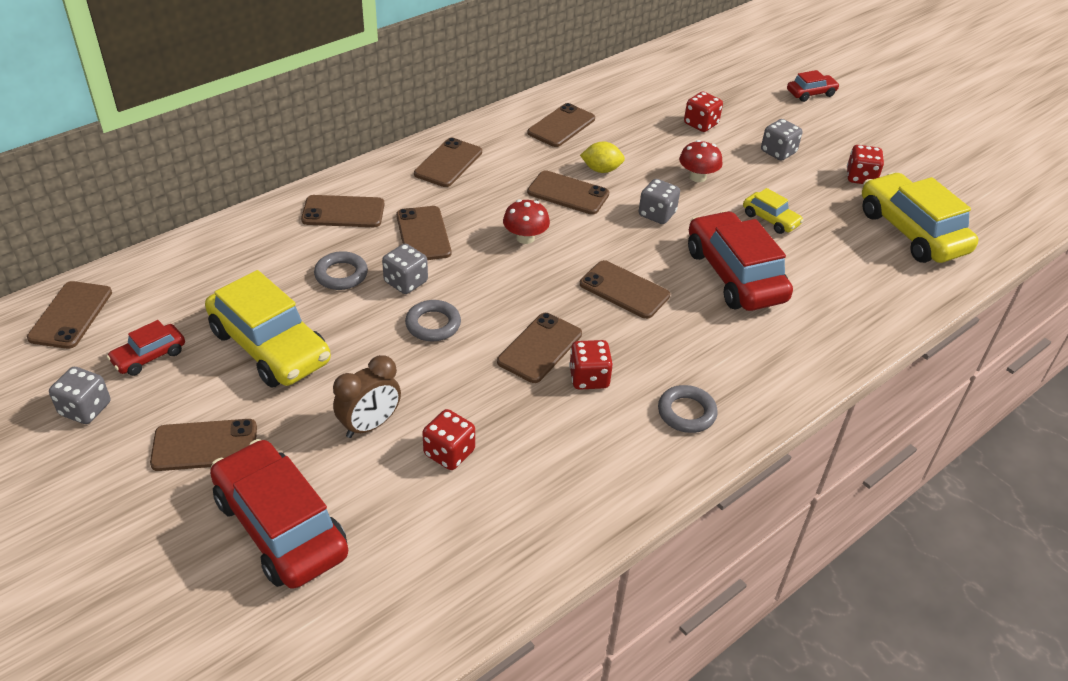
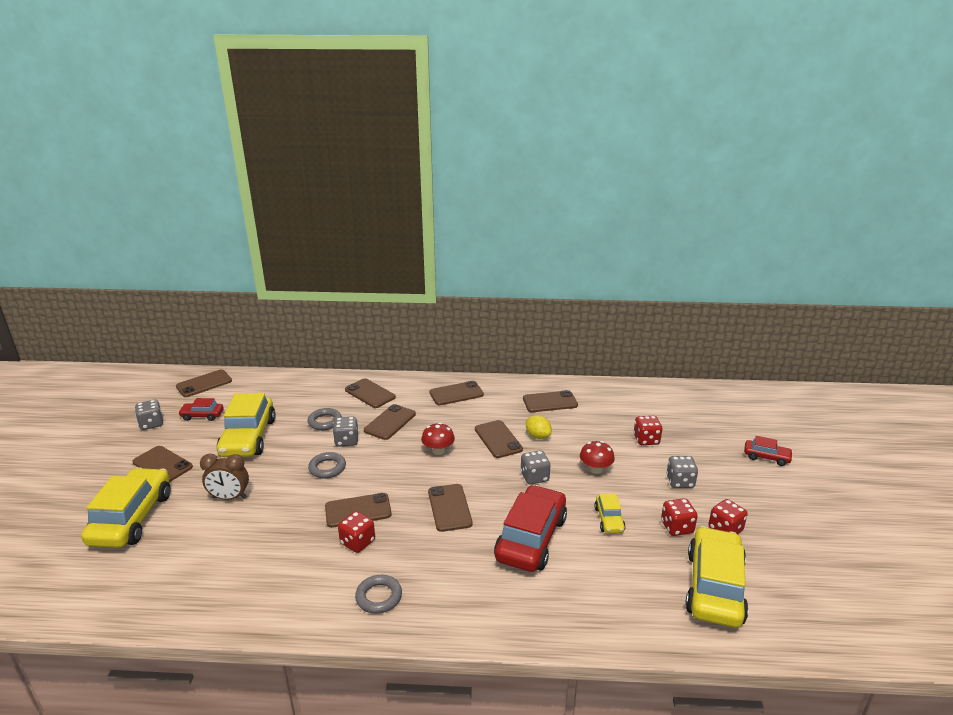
camera: 45 degrees right, 15 degrees down
(280, 526) = (132, 518): red car -> yellow car
(449, 453) = (239, 534): red dice -> red dice (677, 527)

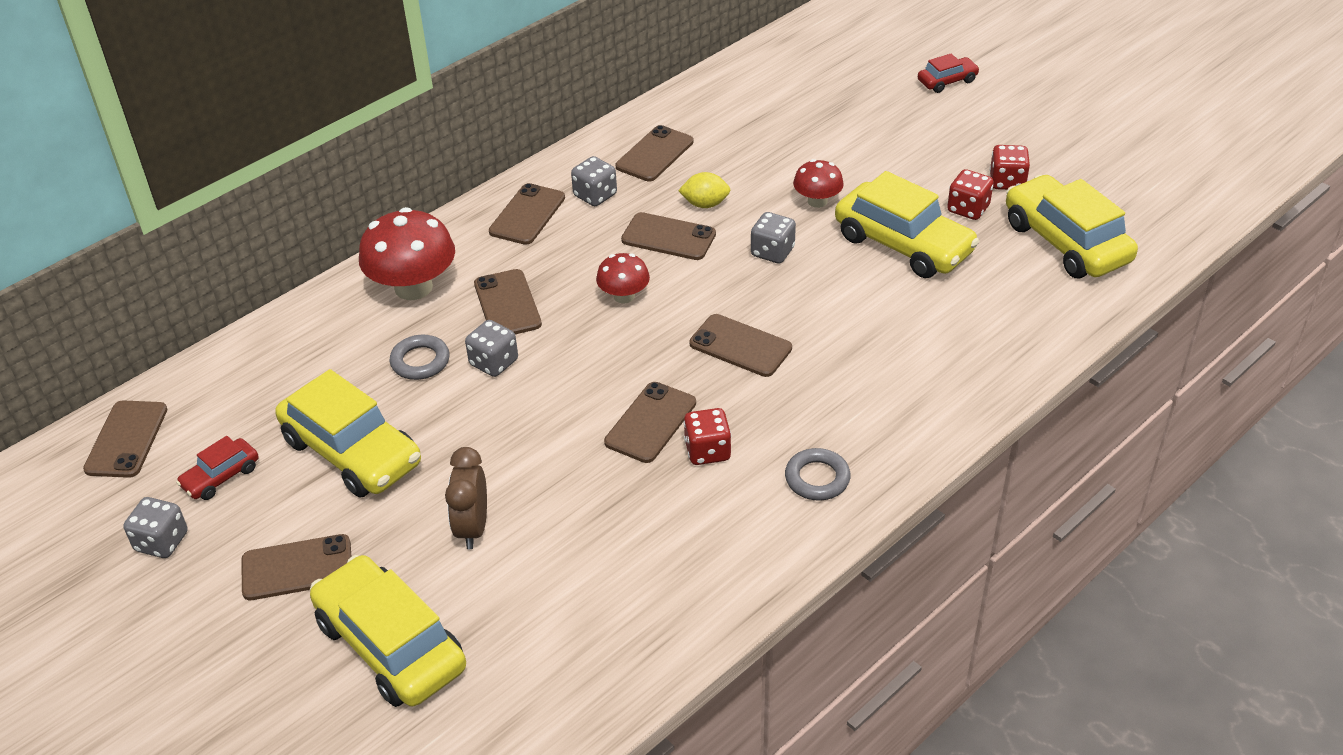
camera: 45 degrees left, 15 degrees up
(229, 498) = (472, 528): brown clock -> brown clock turned 135 degrees clockwise
(327, 468) = (529, 408): grey ring -> none
(370, 393) = (413, 287): brown phone -> red mushroom
(531, 538) = (864, 315): red car -> none
(609, 519) = (903, 244): yellow car -> yellow car, size x2.06
(646, 440) = (818, 134): red dice -> none
(680, 482) = (910, 160): grey dice -> grey dice (595, 195)

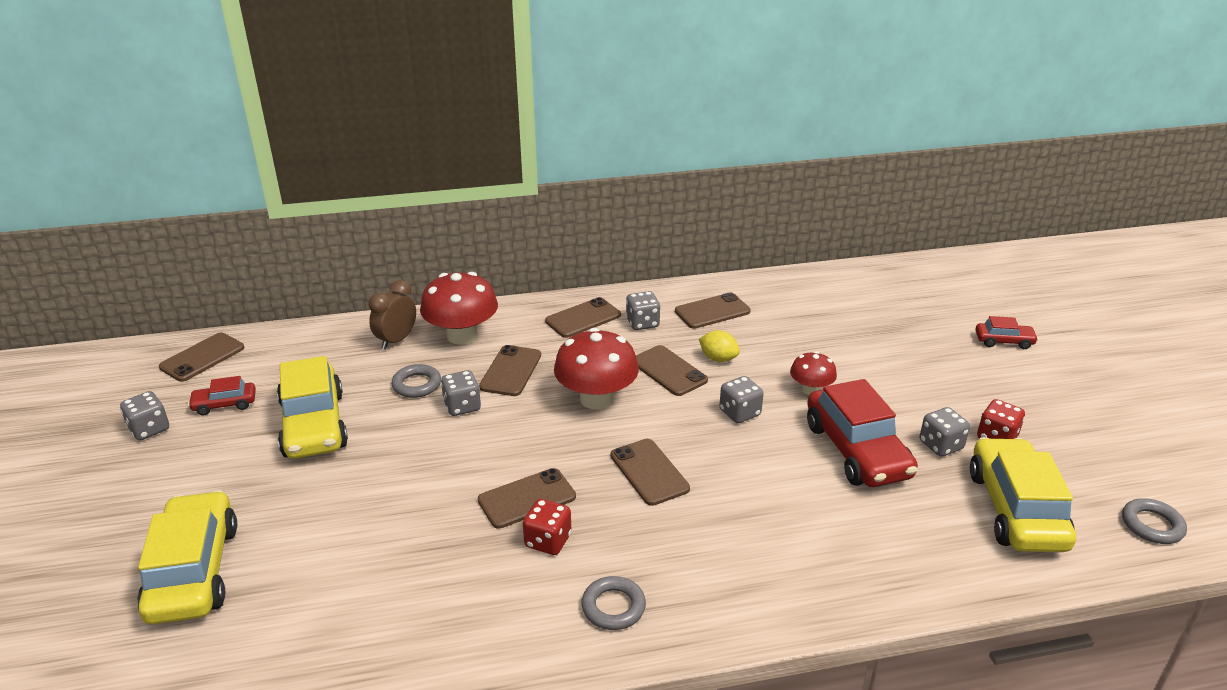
camera: 30 degrees right, 10 degrees down
(297, 568) = (200, 485): brown phone -> none
(472, 528) = (331, 515): brown clock -> brown clock (396, 340)
(624, 296) = (596, 399): red mushroom -> red mushroom, size x1.80
(903, 244) = (857, 450): yellow car -> red car
(968, 209) = (940, 445): red dice -> grey dice
(1171, 211) = (1152, 525): none -> grey ring

